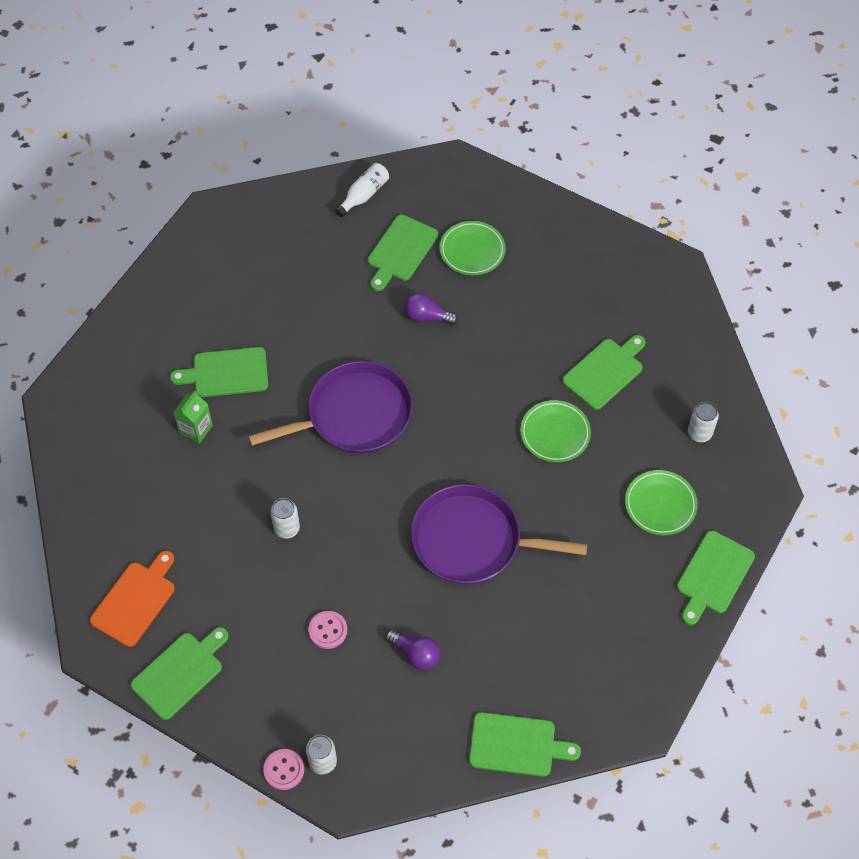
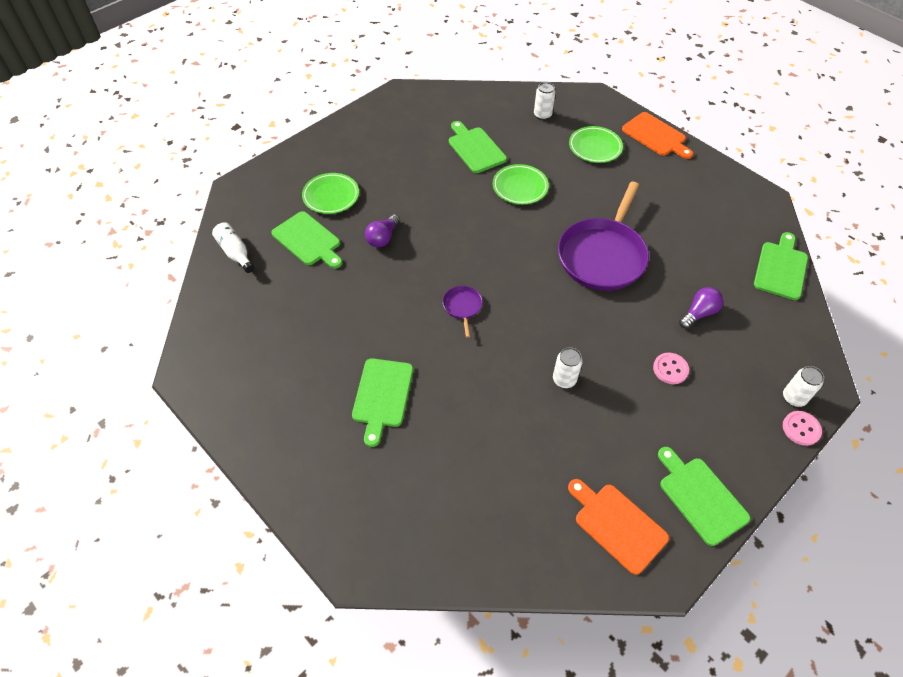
camera: 75 degrees left, 5 degrees down
(196, 429) = (437, 434): green carton -> none
(354, 415) = (462, 307): purple pan -> purple pan, size x0.42
(713, 575) = (656, 136): green cutting board -> orange cutting board

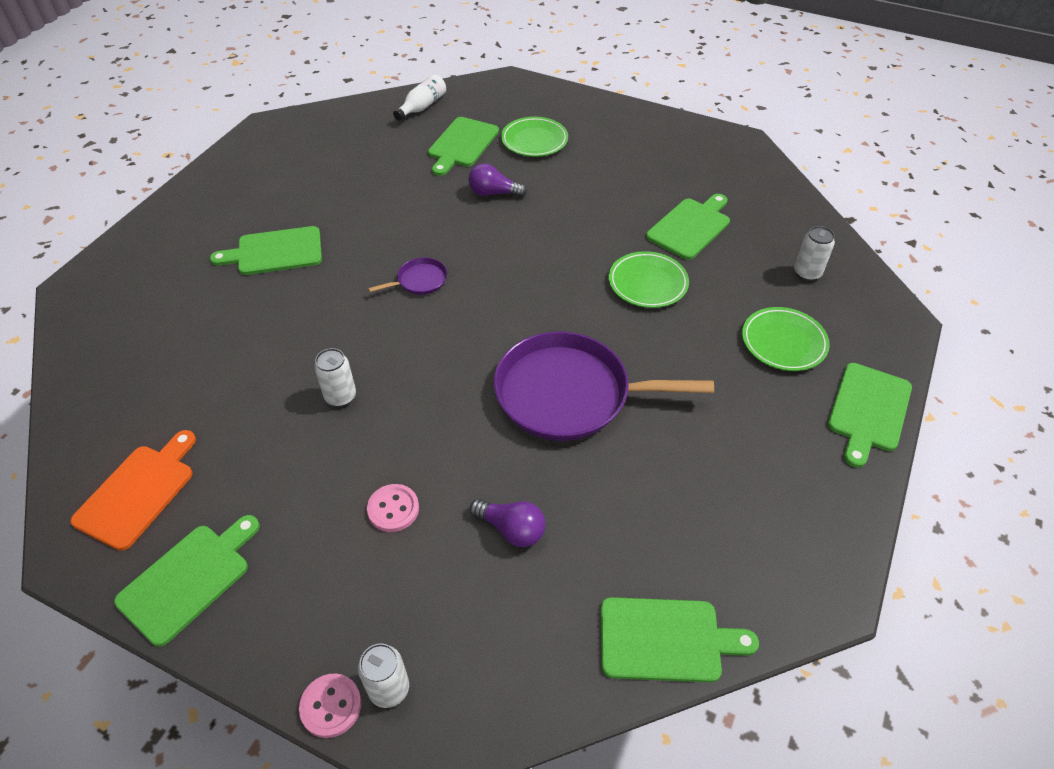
camera: 70 degrees right, 5 degrees down
(656, 136) = (868, 410): orange cutting board -> green cutting board

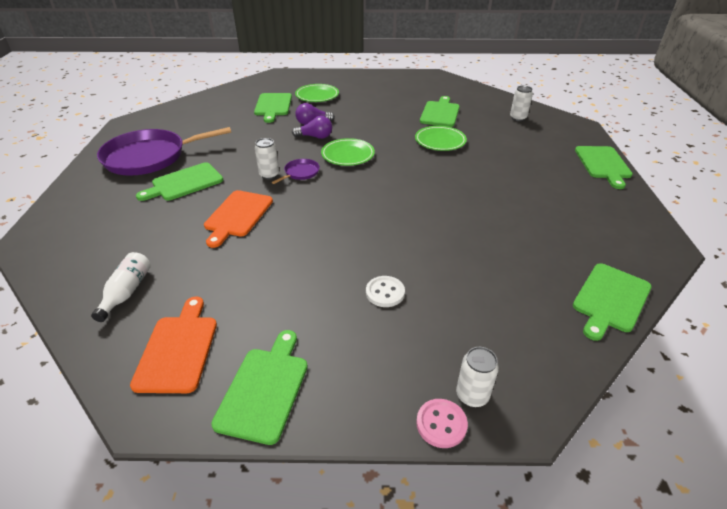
camera: 25 degrees left, 10 degrees down
(303, 326) = (237, 215): none -> orange cutting board
(340, 396) = (296, 244): white can -> white can (269, 175)
(393, 509) = (385, 292): pink button -> white button
(422, 107) = (232, 94): white bottle -> white bottle (127, 292)
(511, 529) = (470, 277): purple light bulb -> purple light bulb (315, 137)
(569, 394) = (443, 201): purple pan -> purple pan (149, 157)
(666, 640) = (610, 299): green cutting board -> green cutting board turned 150 degrees clockwise
(783, 342) = (535, 148): green plate -> green plate (347, 155)

